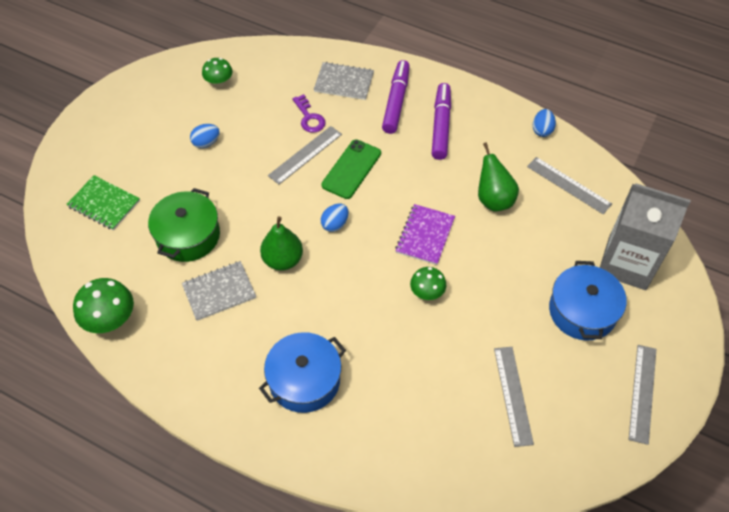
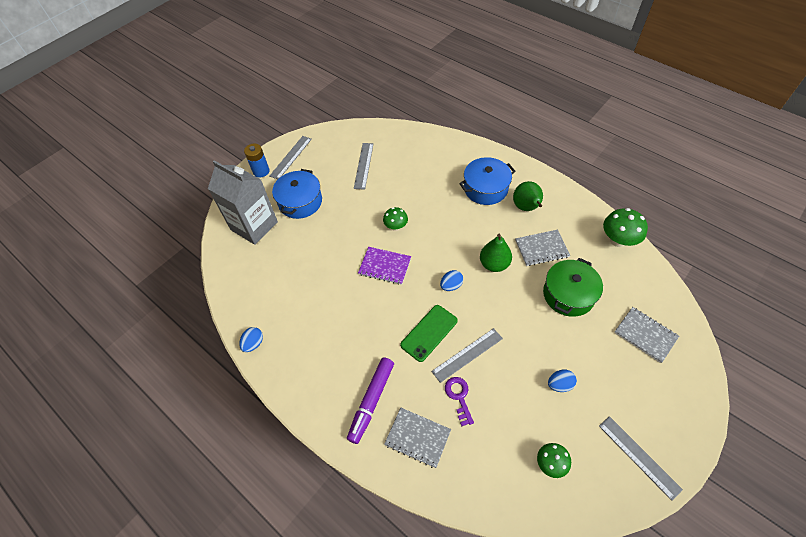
camera: 165 degrees left, 0 degrees up
(104, 204) = (645, 335): green notebook -> grey notebook
(425, 235) = (385, 266): purple notebook -> purple notebook turned 75 degrees clockwise
(441, 126) = (339, 364): purple marker -> none
(493, 199) = (323, 286): green pear -> green pear (526, 207)
(568, 185) = (260, 288): grey ruler -> grey ruler (639, 456)
(674, 356) = (261, 171): none -> blue battery

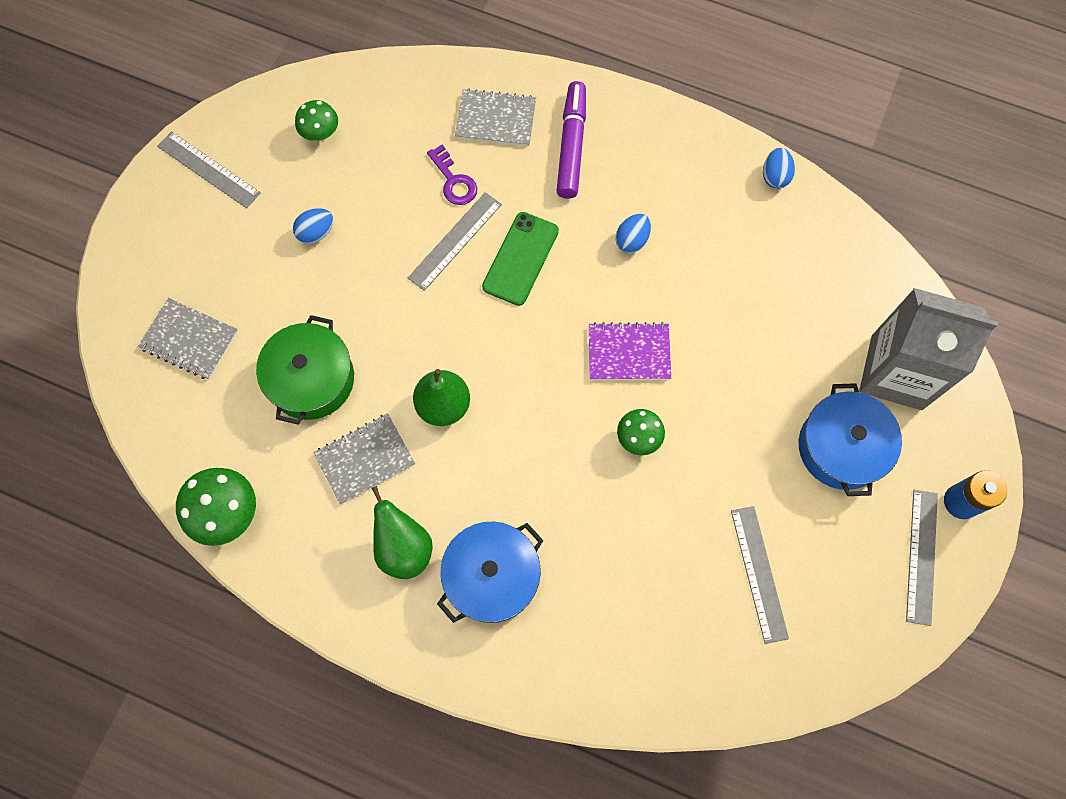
camera: 160 degrees right, 15 degrees up
(451, 285) = (507, 346): blue egg -> blue egg (632, 240)

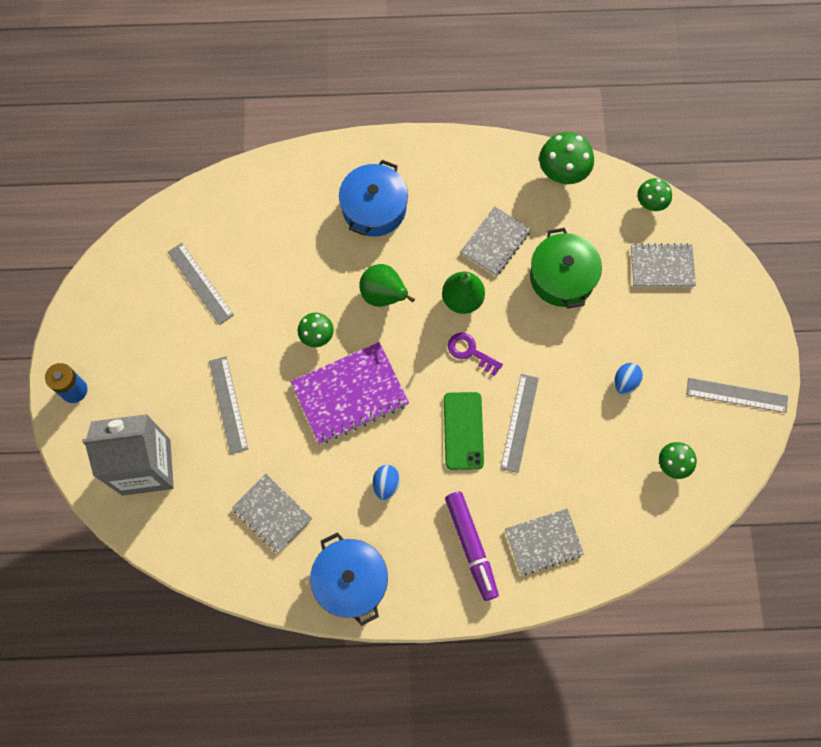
camera: 155 degrees right, 0 degrees up
(149, 422) = (650, 203): none -> green mushroom
(404, 548) = (439, 201): green pear -> green pear (384, 295)
(454, 181) = (547, 471): purple key -> purple key (470, 352)
(629, 352) = (350, 394): purple notebook -> purple notebook, size x1.53
(769, 263) = (272, 514): none -> grey notebook
(775, 176) = (294, 595): blue egg -> none
(841, 447) = (170, 392): blue pot -> blue pot (350, 581)
(922, 556) = (92, 341): grey ruler -> grey ruler (228, 404)

